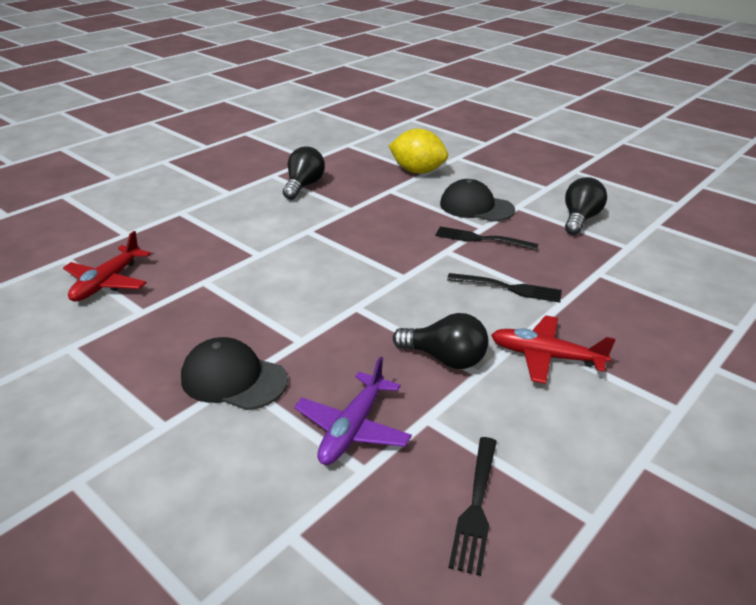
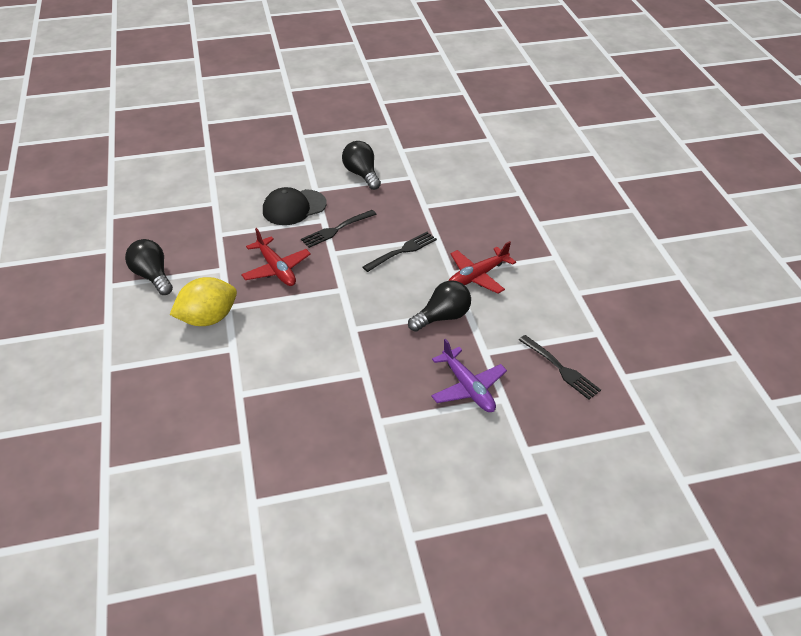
camera: 55 degrees left, 10 degrees up
(107, 282) = (178, 454): red plane -> red plane (276, 269)
(233, 379) = (375, 423): black cap -> none
(417, 171) = (207, 205): yellow lemon -> yellow lemon (208, 318)

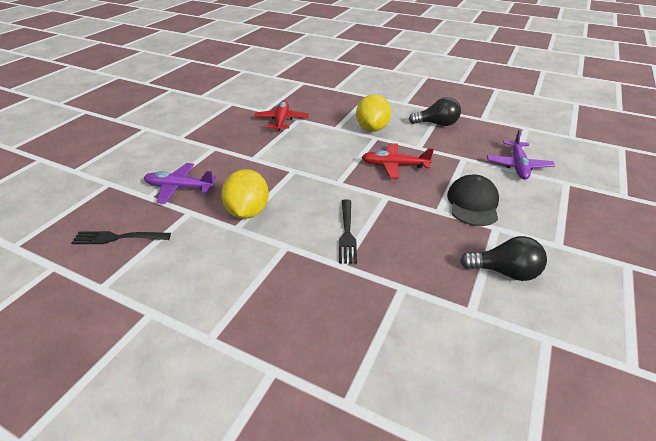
camera: 130 degrees right, 5 degrees down
(204, 202) = (518, 166): none -> purple plane
(337, 229) = (417, 212): black fork -> none
(442, 317) = (248, 212): black light bulb -> yellow lemon
(477, 276) = (261, 258): red plane -> red plane (281, 120)

